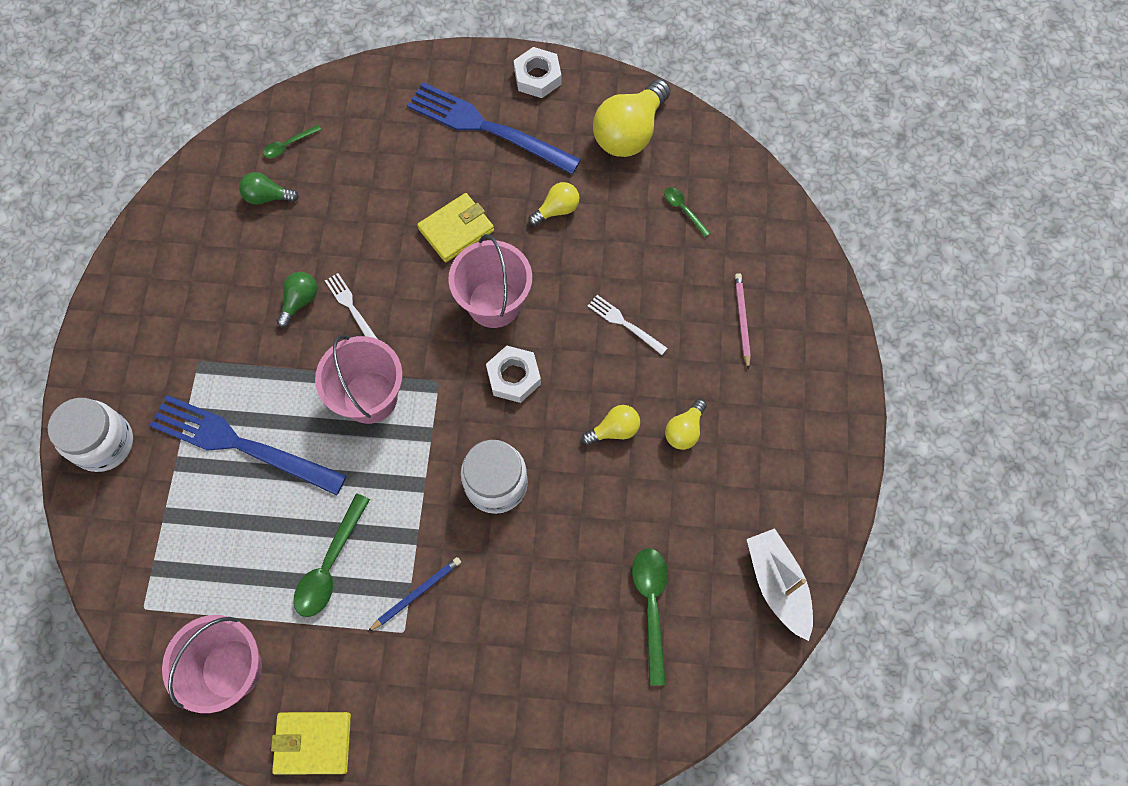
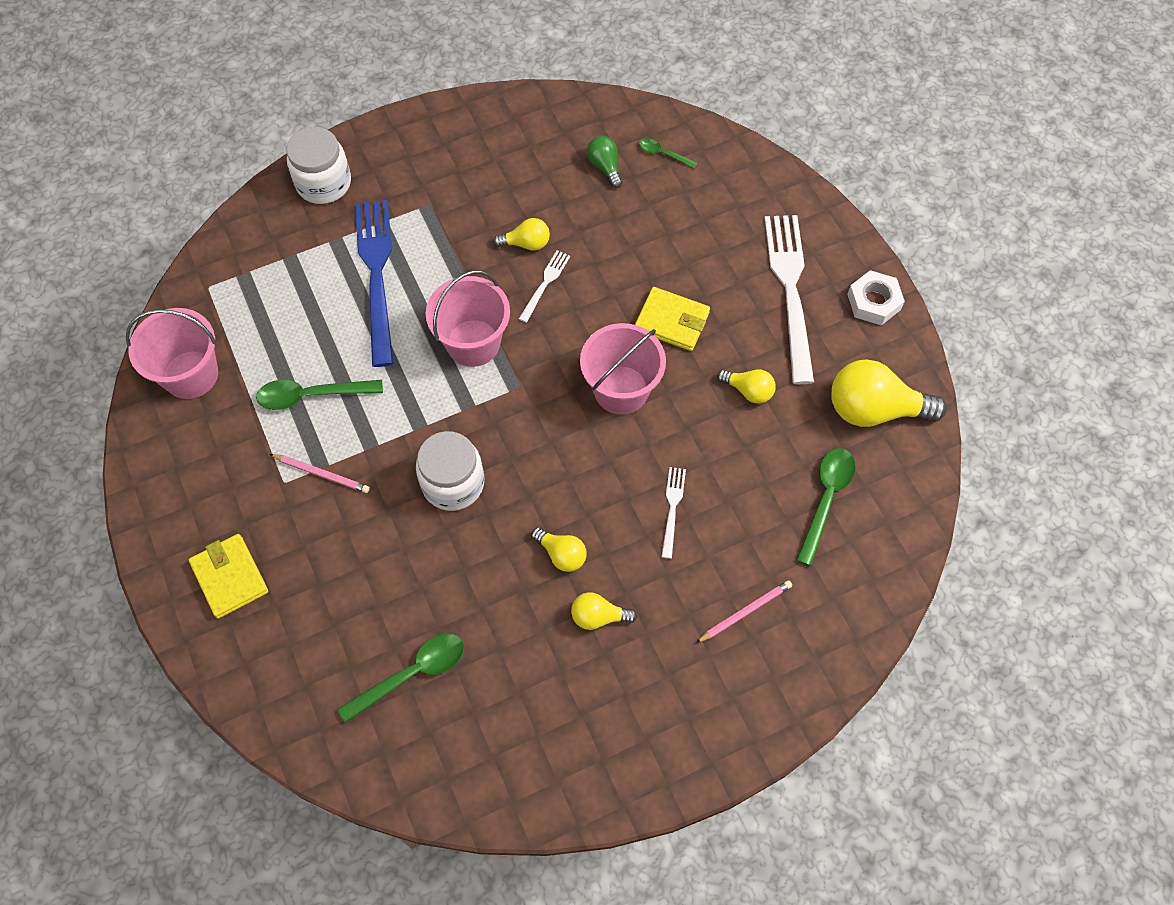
camera: 60 degrees right, 5 degrees down
(300, 301) = (526, 243): green light bulb -> yellow light bulb
(313, 743) = (160, 466): yellow wallet -> yellow wallet (230, 577)
(416, 593) = (322, 474): blue pencil -> pink pencil
(487, 128) = (790, 290): blue fork -> white fork
(514, 377) = (561, 443): white nut -> none
(683, 210) = (826, 499): green spoon -> green spoon, size x1.81
(777, 585) = (494, 780): white boat -> none

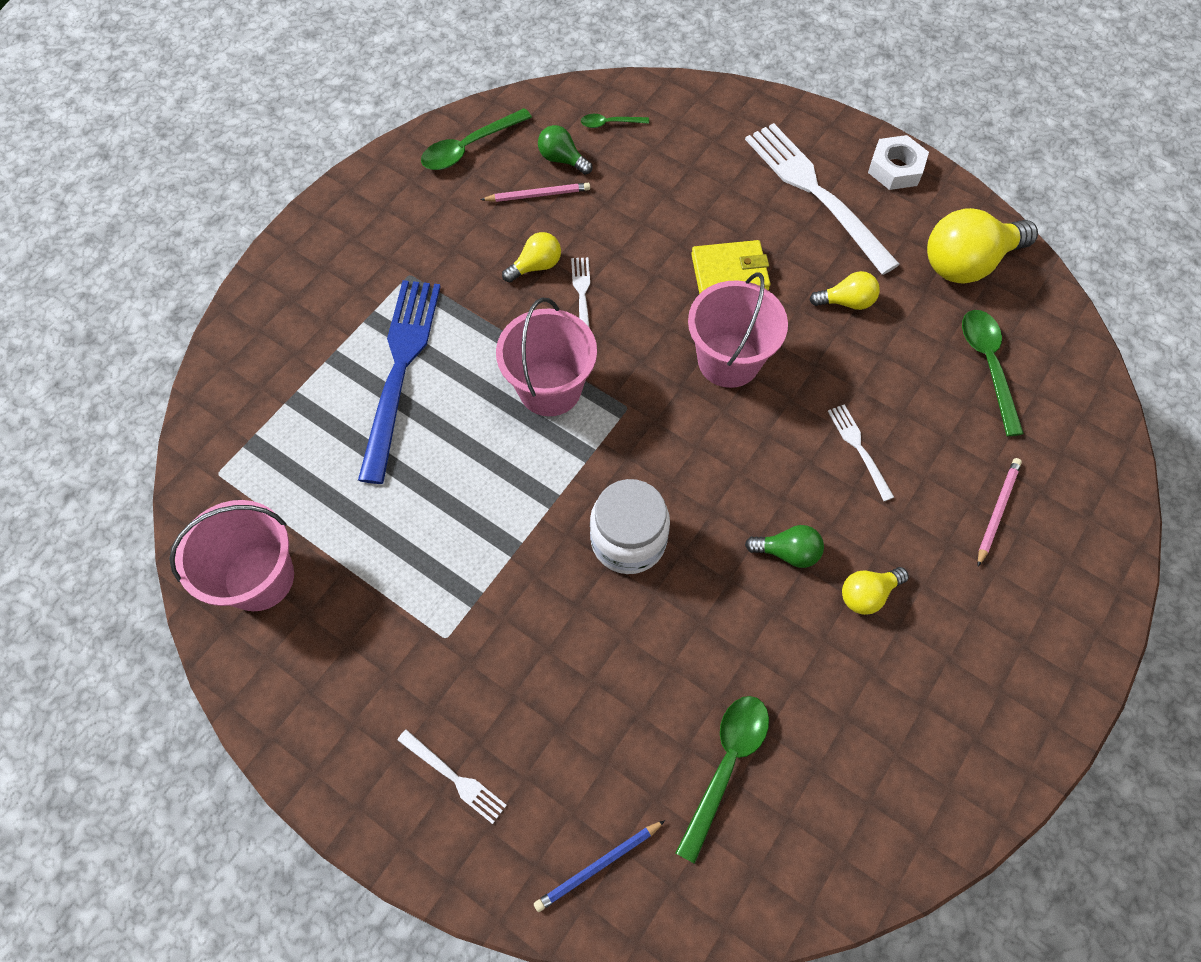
camera: 30 degrees left, 0 degrees up
(230, 577) = (454, 778): yellow wallet -> white fork
(283, 687) = (598, 866): none -> blue pencil
(312, 395) = (414, 529): green spoon -> green spoon (469, 147)
(322, 474) = (482, 606): pink pencil -> pink pencil (538, 195)
(324, 183) = (279, 304): white jar -> none
(376, 274) = (400, 369): blue fork -> blue fork turned 45 degrees clockwise
(561, 554) = (787, 552): yellow light bulb -> green light bulb

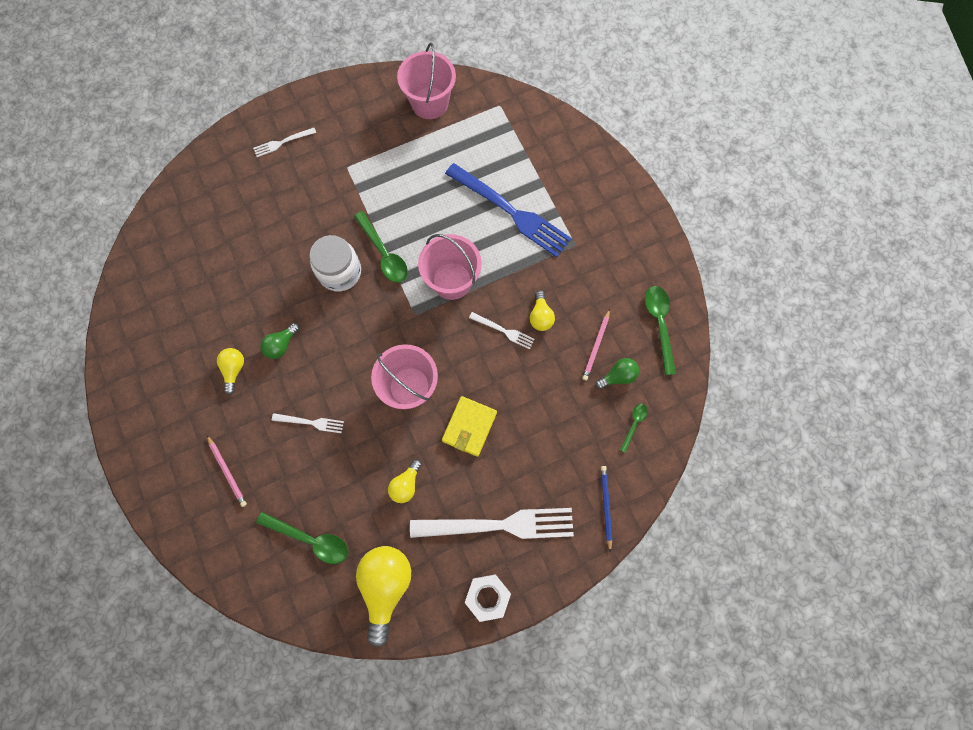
camera: 120 degrees right, 10 degrees up
(598, 866) = (207, 180): blue pencil -> blue pencil (605, 506)
(726, 765) = (207, 253): green spoon -> green spoon (384, 253)

